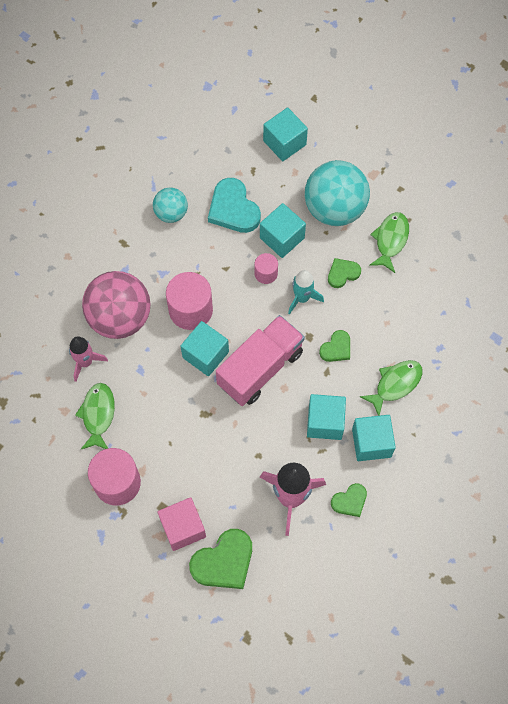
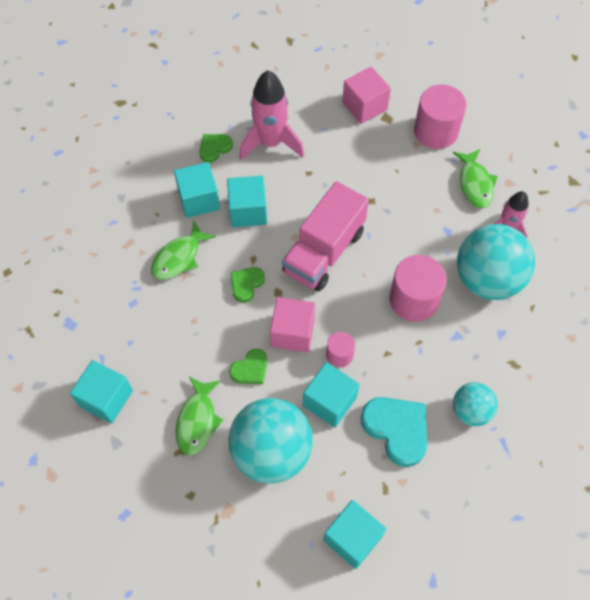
camera: 170 degrees right, 5 degrees down
(120, 317) = (487, 279): pink ball -> turquoise ball
(205, 354) = (384, 256): turquoise cube -> turquoise cube (106, 398)
(224, 562) = (321, 87): green heart -> none
(302, 298) = (292, 332): turquoise rocket -> pink cube

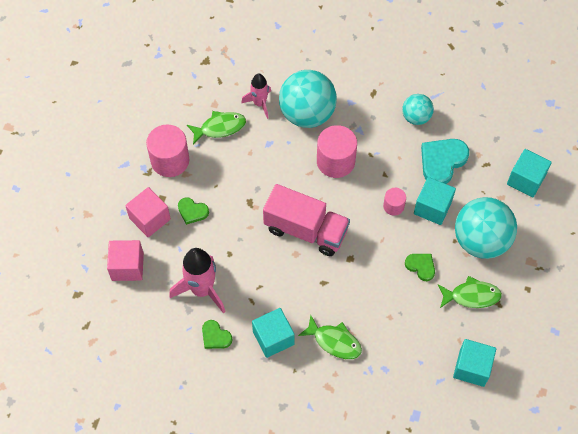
camera: 100 degrees left, 0 degrees up
(246, 284) = (348, 283): green heart -> green heart (192, 211)
(248, 211) = (277, 295): turquoise cube -> none
(292, 332) = (383, 241): pink cube -> pink cube (127, 266)

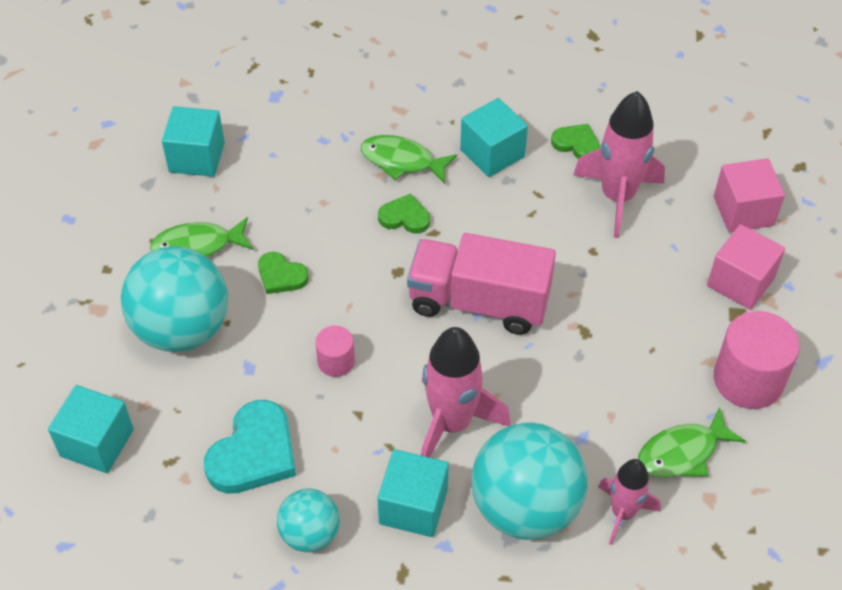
camera: 170 degrees right, 10 degrees down
(192, 211) = (675, 303): green heart -> green heart (404, 217)
(335, 161) = (452, 423): pink cylinder -> pink rocket
(432, 207) = (267, 369): turquoise cube -> turquoise cube (413, 506)

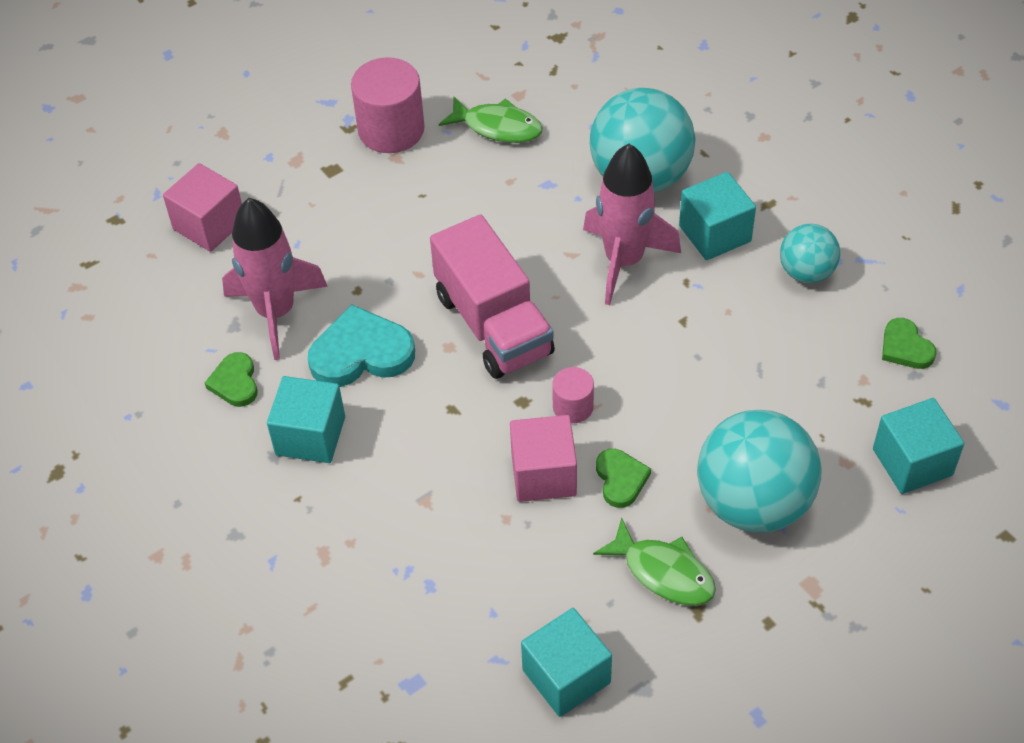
camera: 130 degrees left, 0 degrees up
(254, 453) = (792, 355): turquoise heart -> turquoise heart (361, 353)
(336, 361) = (656, 371): pink cylinder -> pink cylinder (573, 407)
(402, 161) = (392, 497): green fish -> none
(404, 217) = (457, 442): green heart -> green heart (905, 347)
(623, 513) = (583, 127): pink rocket -> none
(740, 282) = (295, 184): pink cube -> pink cube (543, 474)

